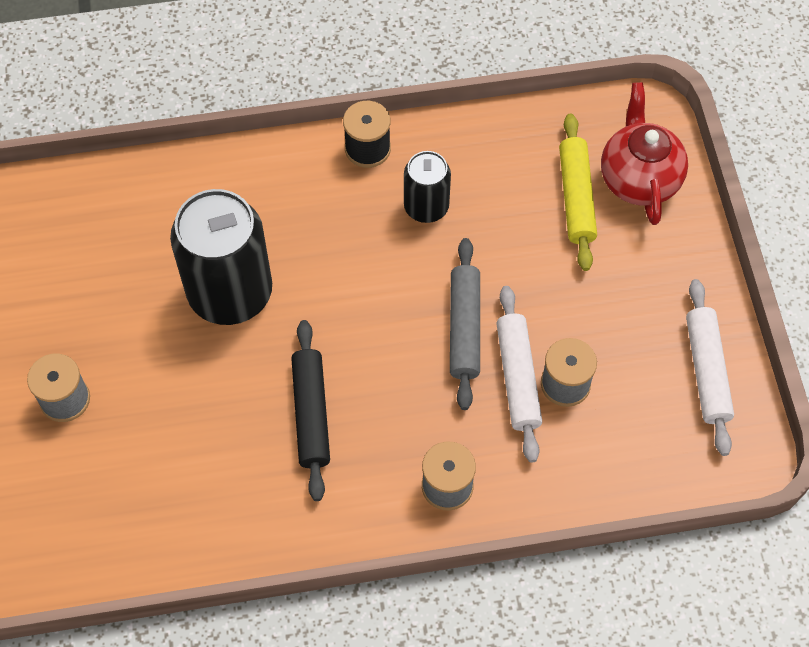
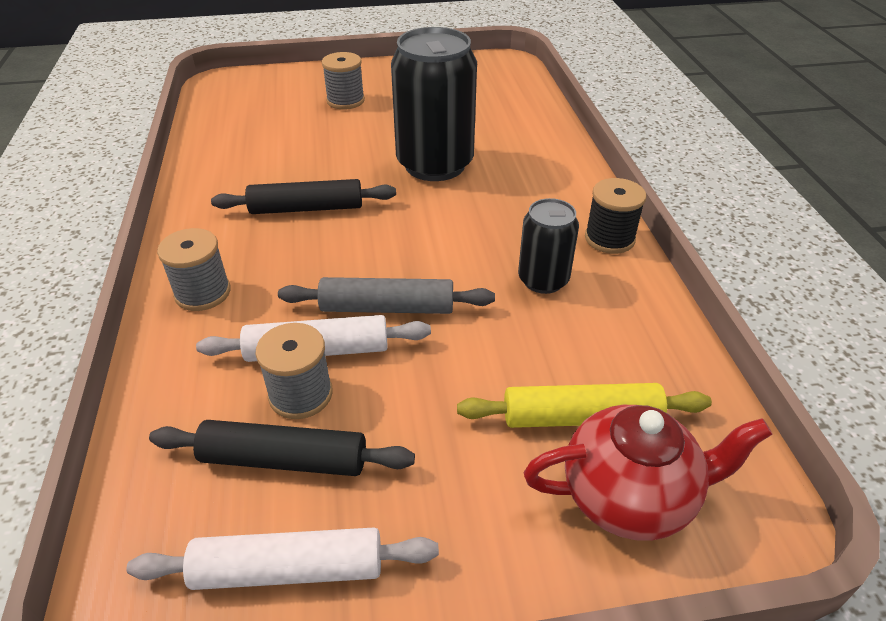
camera: 90 degrees right, 20 degrees down
(626, 386) = (284, 459): none -> black rolling pin

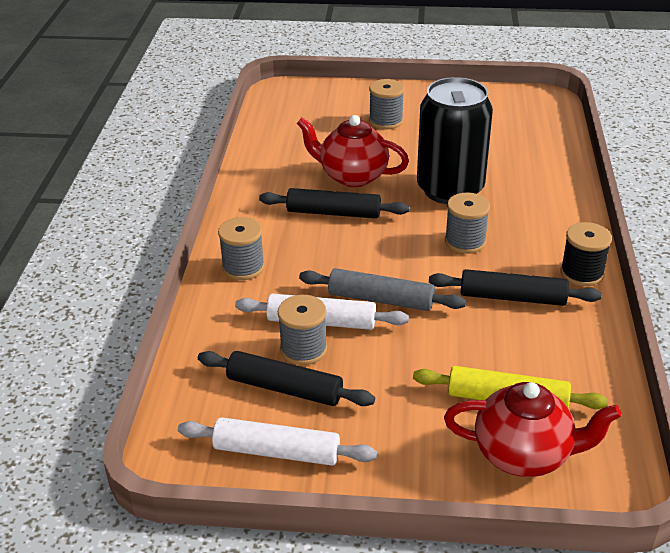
camera: 15 degrees right, 5 degrees down
(320, 164) = (352, 176): none -> red teapot
(468, 221) = (465, 241): none -> grey spool
(543, 280) = (512, 297): black can -> black rolling pin

